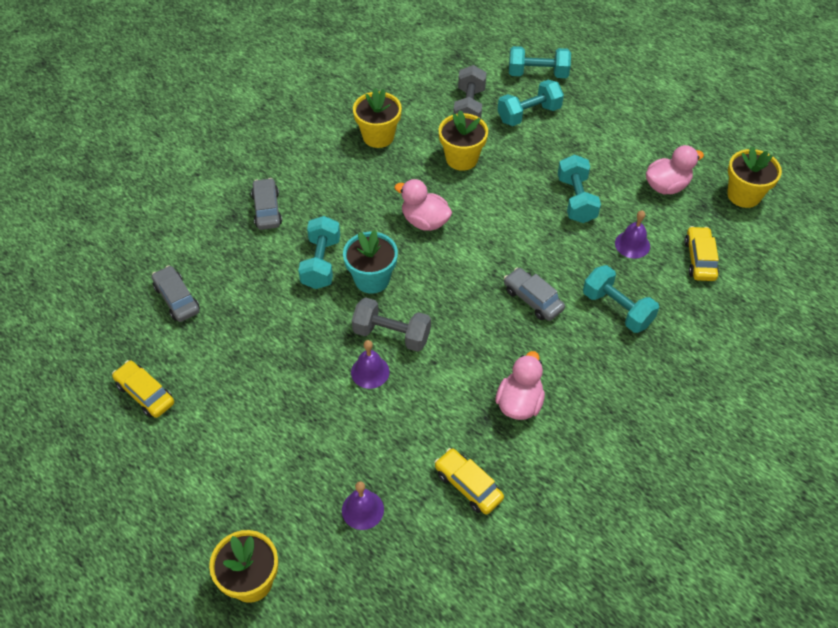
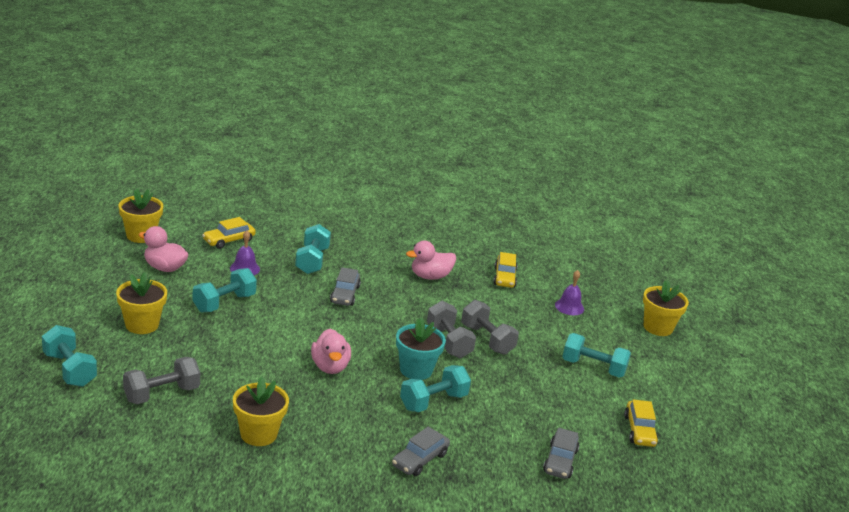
camera: 135 degrees left, 25 degrees down
(370, 372) = (487, 339): purple bell -> grey dumbbell
(461, 158) = (236, 374): yellow flower pot -> yellow flower pot (142, 325)
(529, 114) = (138, 356): turquoise dumbbell -> turquoise dumbbell (593, 368)

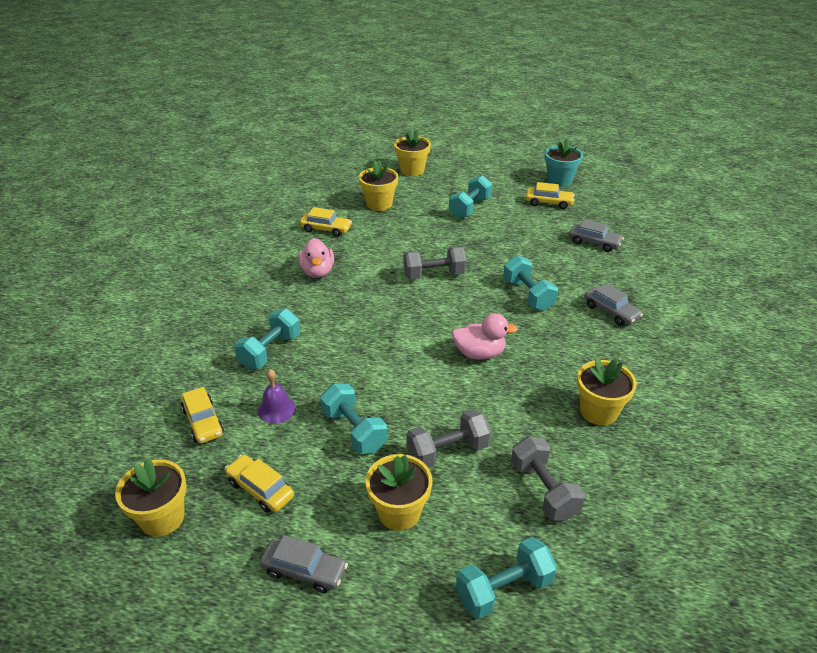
camera: 75 degrees left, 10 degrees up
(164, 268) = (260, 489): pink duck -> yellow car
(312, 261) = (270, 351): turquoise dumbbell -> turquoise dumbbell turned 75 degrees counterclockwise
(345, 294) = (345, 332): grey car -> grey car (304, 571)
(416, 370) = (480, 299): turquoise flower pot -> turquoise flower pot (559, 180)
(487, 339) = (430, 253): grey dumbbell -> grey dumbbell (447, 451)
(569, 307) = (379, 204): purple bell -> yellow flower pot

